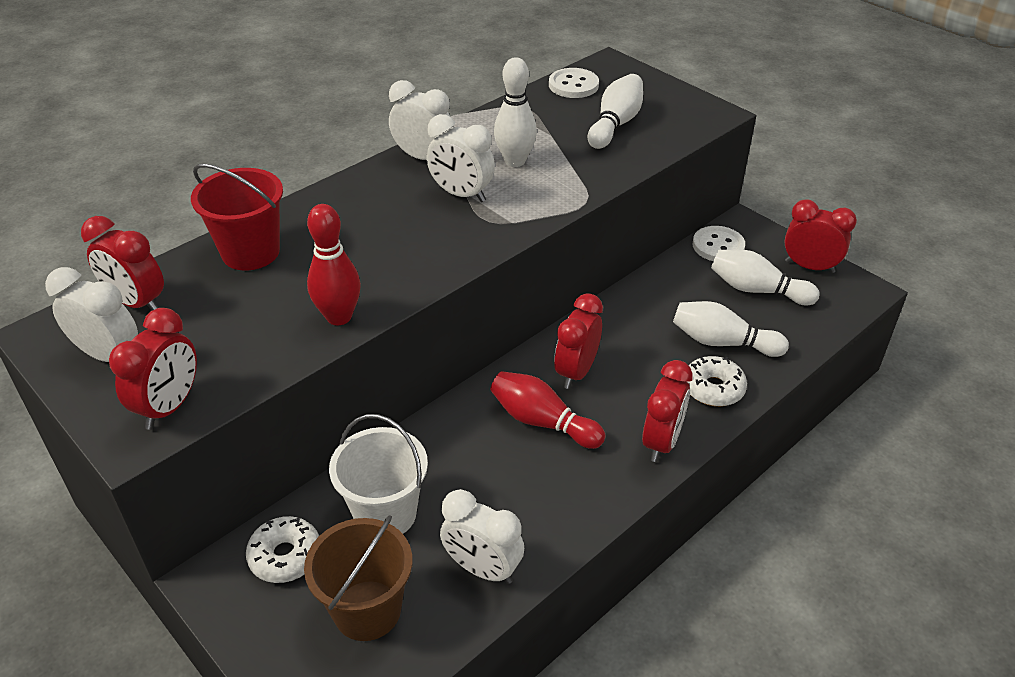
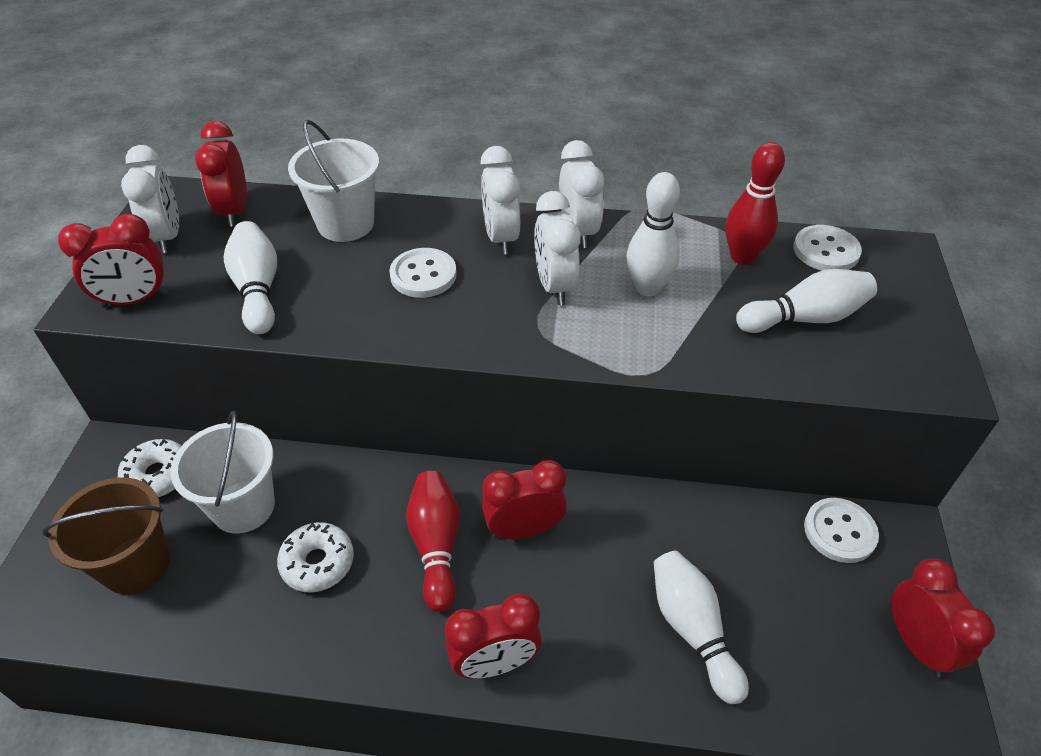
camera: 50 degrees right, 5 degrees up
(250, 252) = (345, 224): red bucket -> white bucket
(339, 317) = (313, 319): red bowling pin -> red bowling pin (742, 257)
(367, 243) = (423, 275): none -> white button
(482, 569) = (229, 616): white clock -> white clock (501, 238)
(713, 388) = (614, 664): white donut -> white donut (318, 563)
(757, 290) = (812, 613): white bowling pin -> white bowling pin (258, 290)

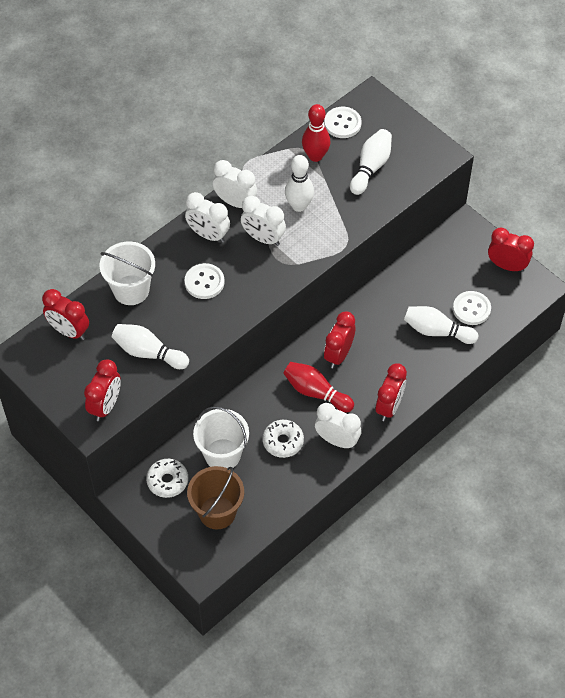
camera: 50 degrees left, 10 degrees up
(167, 237) = (62, 370): white clock -> white clock (337, 440)
(839, 531) = (445, 246): white button -> white button (471, 309)

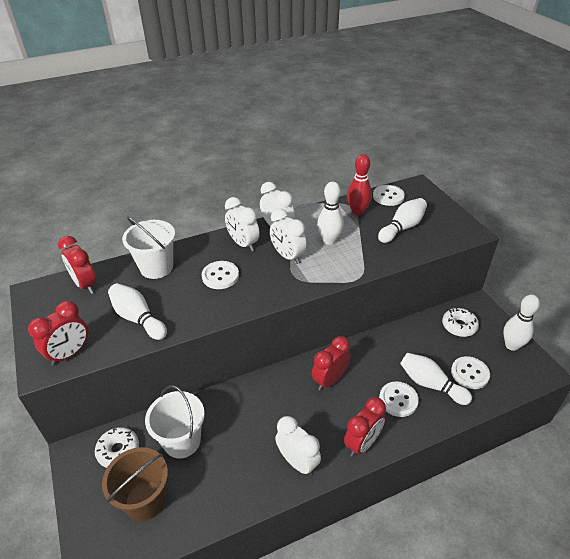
camera: 20 degrees right, 15 degrees down
(283, 441) = (244, 446): white donut -> white donut (459, 326)
(316, 392) = (295, 408): red bowling pin -> none
(410, 356) = (398, 400): none -> white button
(507, 266) = (511, 345): red clock -> white bowling pin

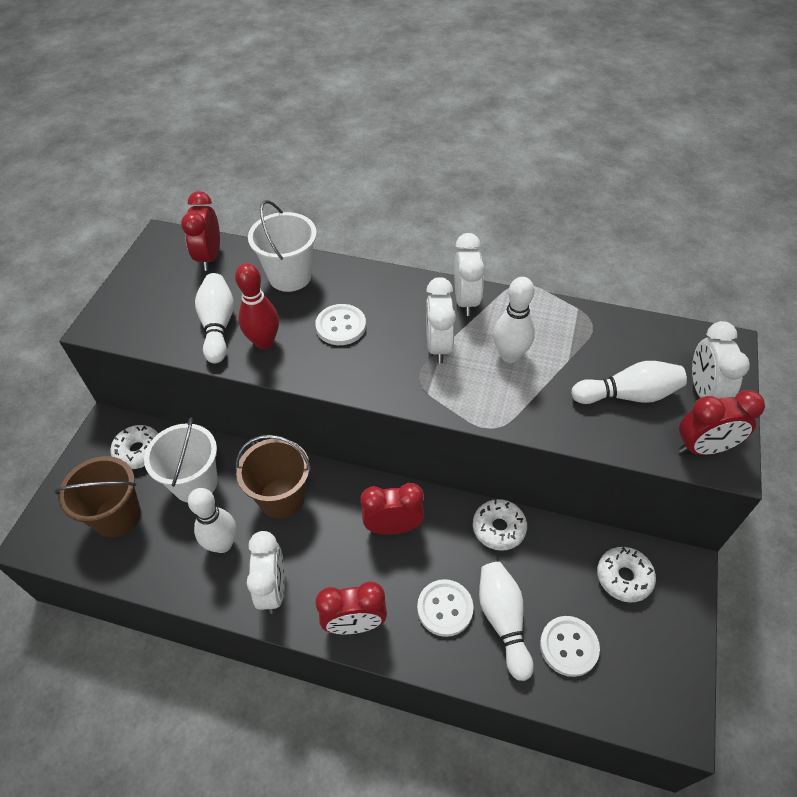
camera: 40 degrees right, 10 degrees up
(70, 353) = (131, 325): red clock -> red clock (703, 448)
(243, 244) = (405, 300): white clock -> white clock (703, 391)
(249, 410) = (282, 498): none -> brown bucket
(357, 211) = (591, 336): red bowling pin -> red bowling pin (264, 342)
(382, 343) = (498, 528): none -> white donut
(388, 196) = (661, 338): white button -> none
(511, 345) = (671, 656): white bowling pin -> white bowling pin (222, 544)

